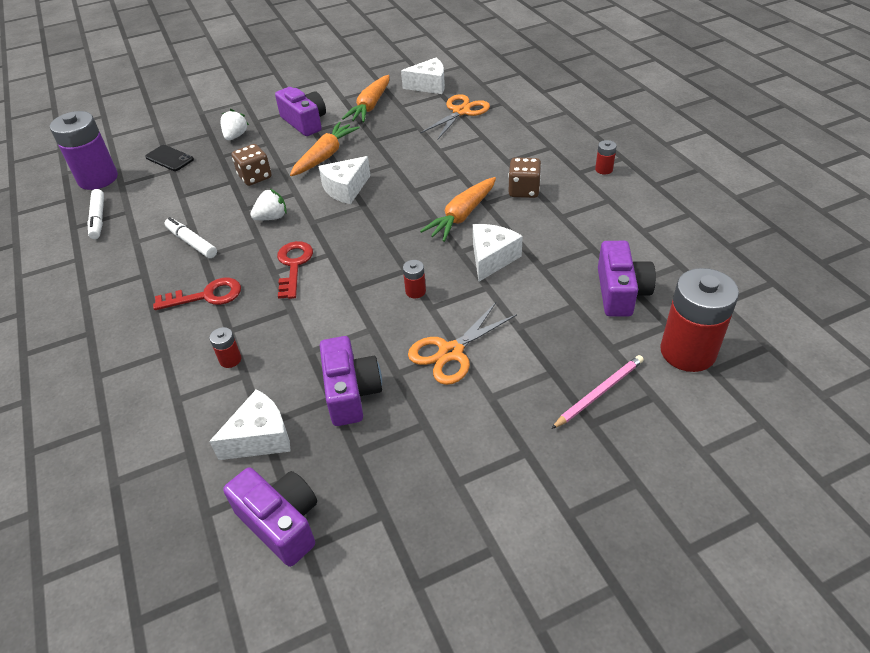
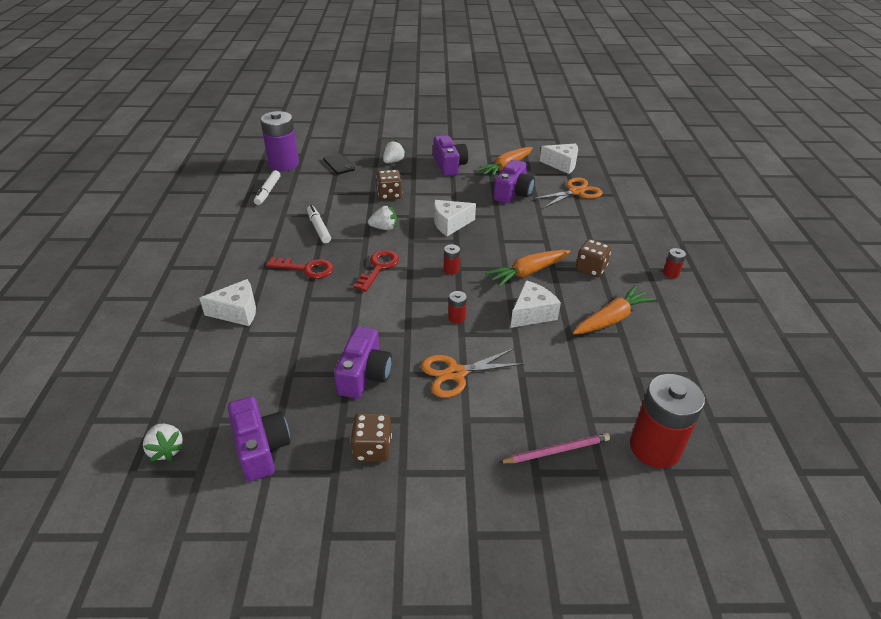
camera: 20 degrees right, 5 degrees down
(164, 574) = (166, 450): none -> white strawberry
(230, 359) = (295, 319): red battery -> red battery (451, 270)
(260, 437) = (283, 382): white cheese -> white cheese (237, 312)
(325, 156) = (449, 195): orange carrot -> orange carrot (611, 319)
(410, 470) = (372, 448): none -> brown dice
(620, 292) = (624, 377): purple camera -> purple camera (513, 193)

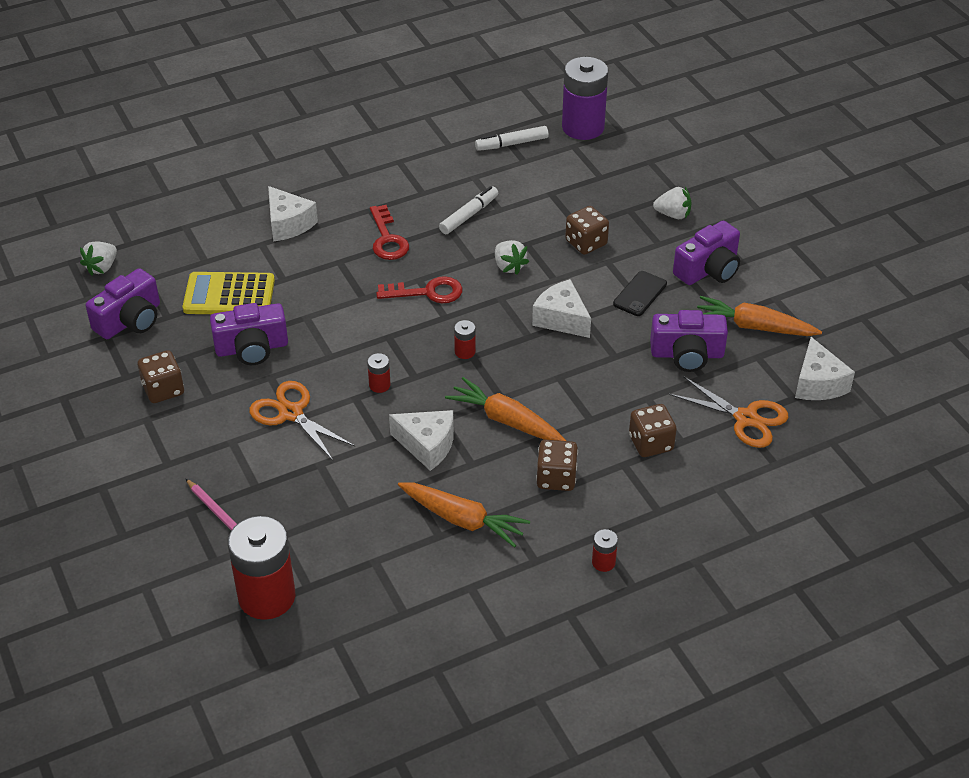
camera: 65 degrees right, 5 degrees up
(288, 370) = (229, 295): none -> yellow calculator
(339, 164) = (623, 171): black phone -> black phone (640, 294)
(578, 227) = (650, 443): none -> brown dice

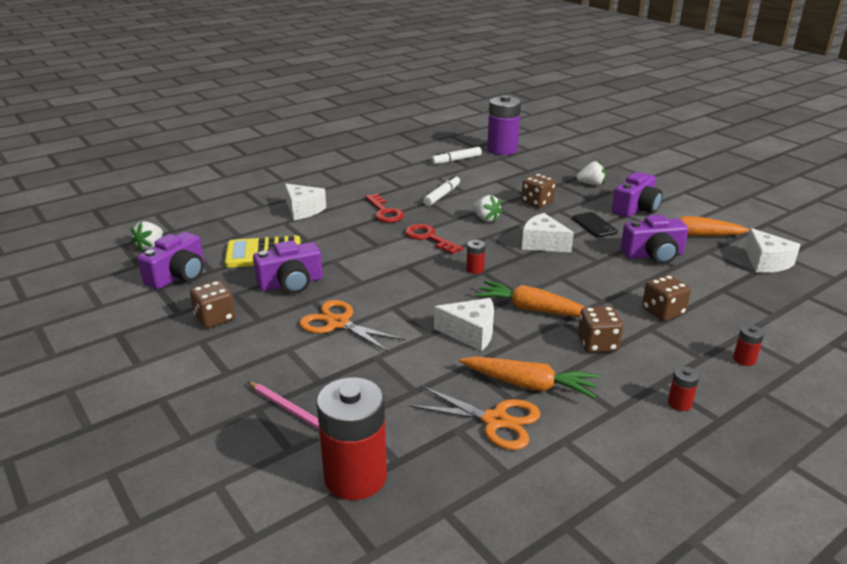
camera: 10 degrees left, 15 degrees down
(379, 385) = (411, 297): red battery -> red battery (744, 359)
(427, 292) = (428, 238): red key -> red key turned 120 degrees counterclockwise
(640, 294) = (594, 225): black phone -> black phone turned 45 degrees counterclockwise
(746, 418) = (728, 288): orange scissors -> orange scissors (495, 421)

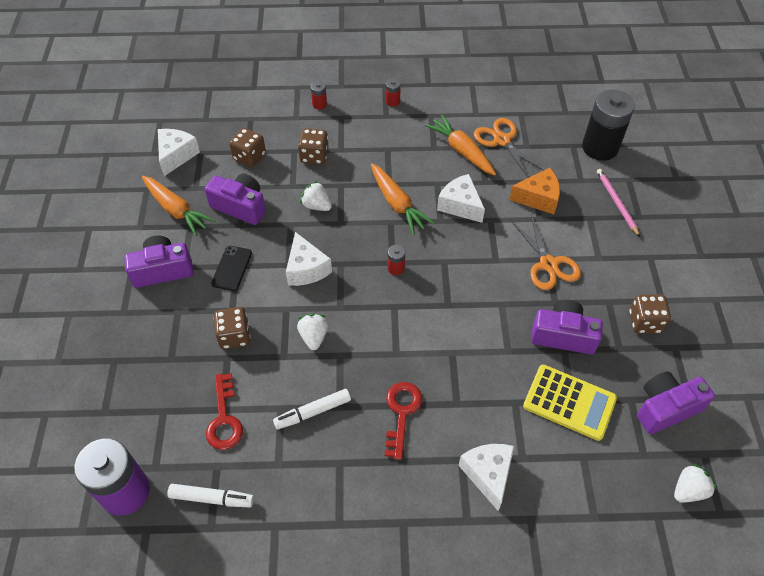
camera: 145 degrees left, 25 degrees up
(355, 477) = (600, 147): red battery -> black battery
(393, 375) = (538, 198): none -> orange cheese
(428, 238) = (395, 336): red key -> red key (224, 419)
(591, 184) = (140, 337): white strawberry -> white strawberry (316, 205)
(597, 344) = (388, 155): brown dice -> brown dice (249, 157)

